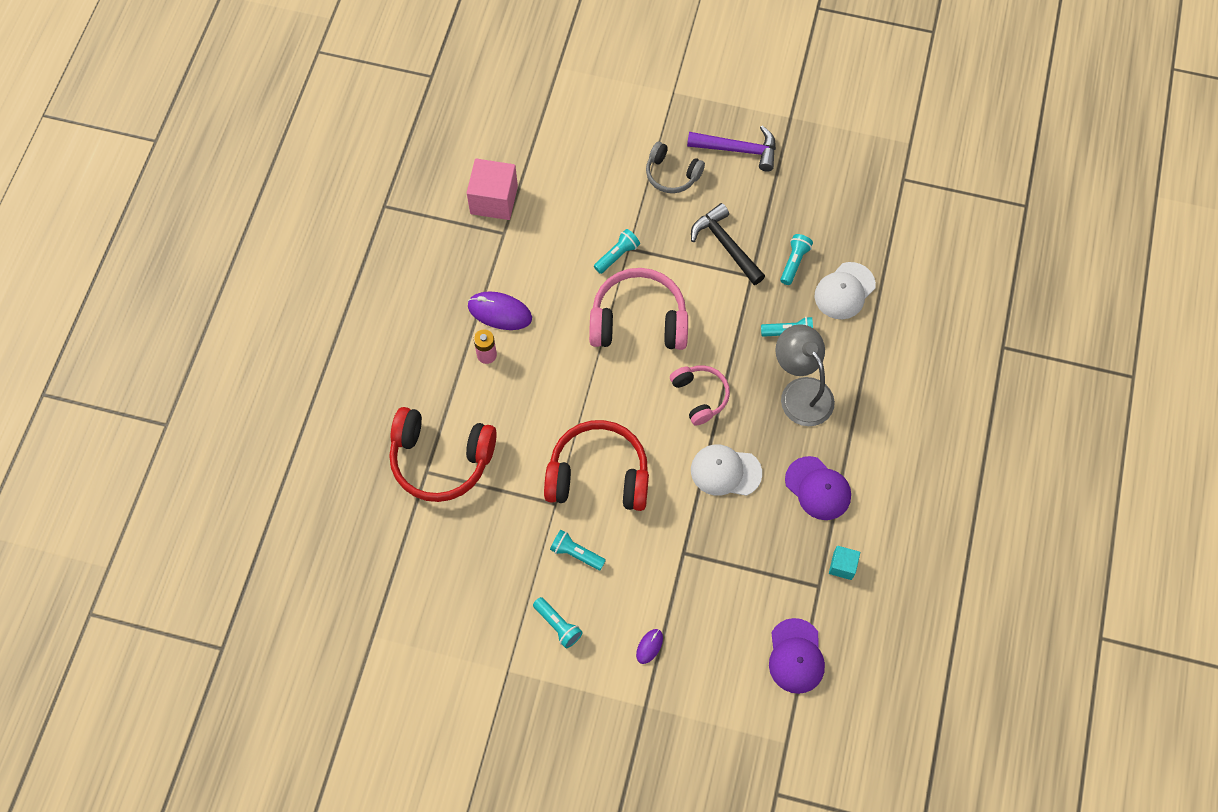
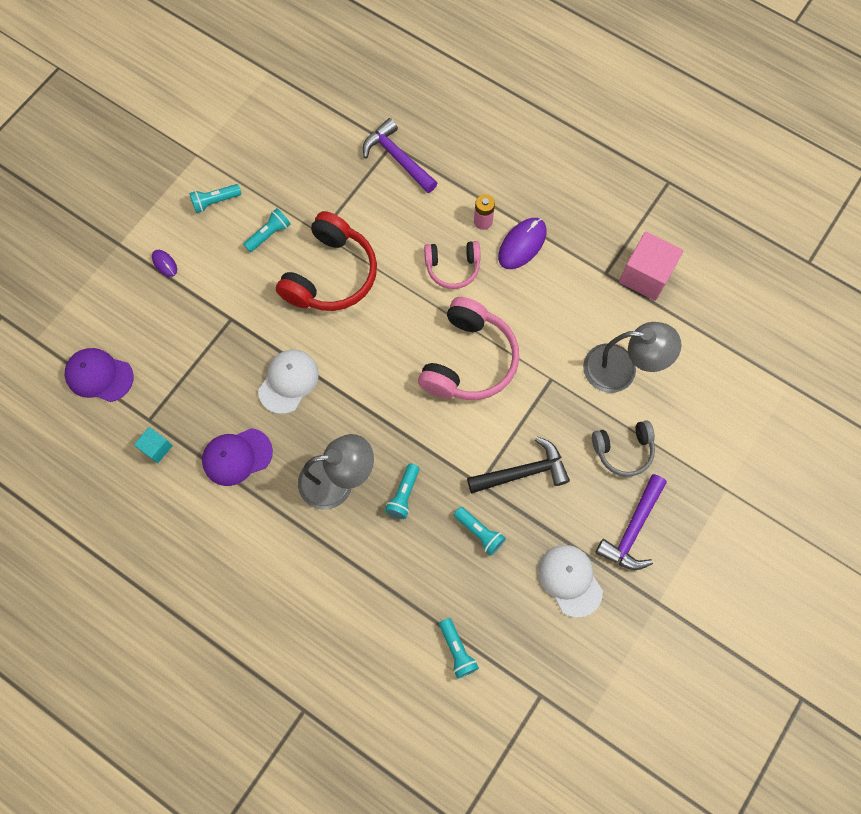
camera: 110 degrees right, 5 degrees up
(441, 459) = (397, 158): red headphones -> purple hammer
(596, 195) = (621, 369): none -> grey lamp
(617, 255) = (546, 365): turquoise flashlight -> turquoise flashlight (457, 650)
(672, 174) = (623, 450): grey headphones -> grey headphones turned 150 degrees counterclockwise
(700, 396) = (370, 387): pink headphones -> pink headphones (452, 267)
(844, 291) = (429, 570): white cap -> white cap (570, 580)

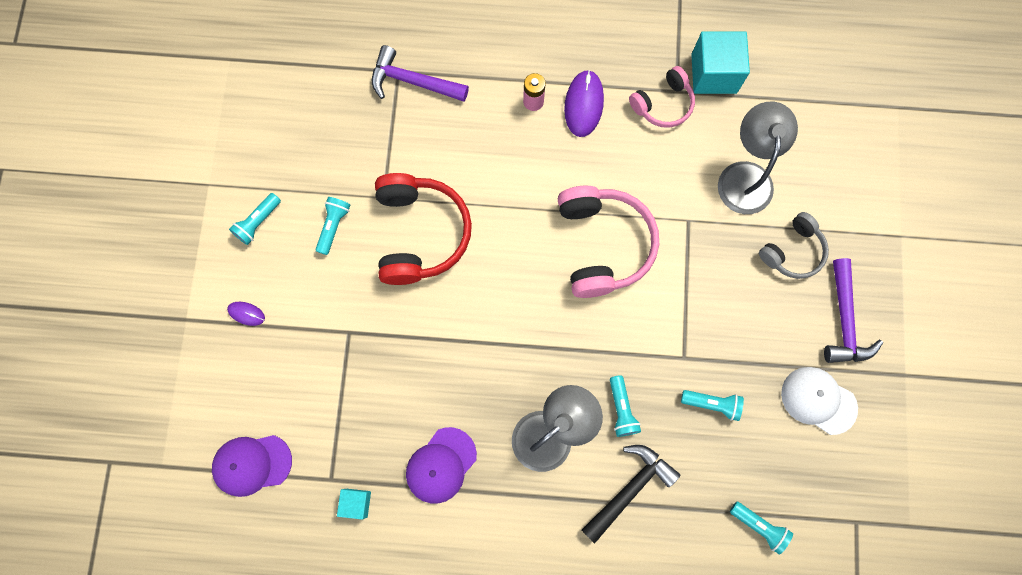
camera: 30 degrees left, 5 degrees up
(288, 381) = (445, 362): white cap -> none
(452, 267) = (532, 162): pink headphones -> pink headphones (663, 104)
(523, 472) = (716, 324): black hammer -> black hammer (629, 489)
(621, 369) = (745, 176): grey lamp -> grey lamp turned 60 degrees counterclockwise
(645, 275) = (714, 73): pink cube -> turquoise cube

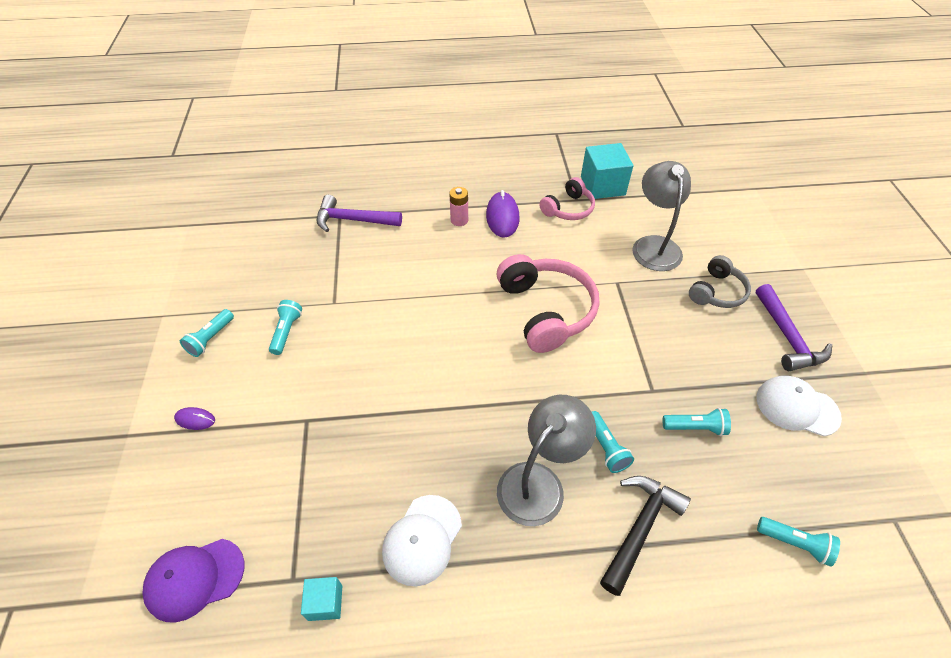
camera: 10 degrees left, 25 degrees down
(420, 233) = (372, 326): red headphones -> none
(441, 465) = (422, 539): purple cap -> white cap

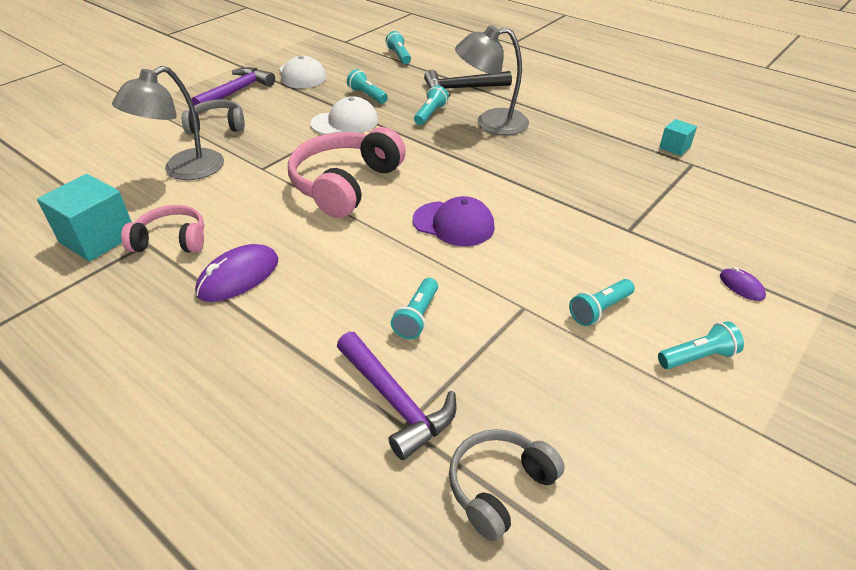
camera: 135 degrees left, 10 degrees down
(195, 579) = (766, 194): purple cap -> purple cap (453, 224)
(279, 221) = (499, 487): none -> grey headphones
(386, 259) = (417, 317): none -> turquoise flashlight
(422, 539) = (591, 139): white cap -> white cap (345, 122)
(459, 220) = (282, 305): pink battery -> none

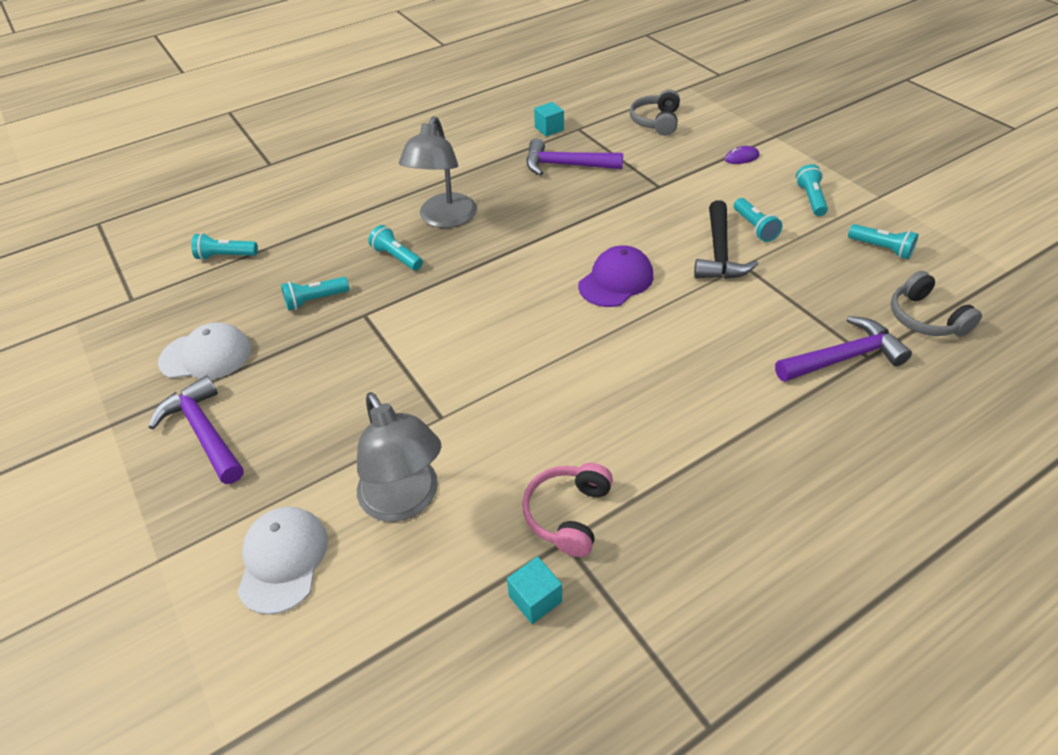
camera: 70 degrees left, 5 degrees up
(98, 238) = (535, 599): turquoise cube -> turquoise cube, size x0.52
(217, 126) = (300, 459): grey headphones -> grey headphones (656, 121)
(238, 277) = (656, 452): purple mouse -> none
(345, 122) = (371, 329): white cap -> white cap (283, 560)
(345, 184) = (513, 346): pink headphones -> none
(417, 317) = (745, 328): turquoise flashlight -> turquoise flashlight (881, 249)
(462, 89) = (354, 223): black hammer -> black hammer (719, 253)
(618, 167) = (566, 165): none -> purple hammer

